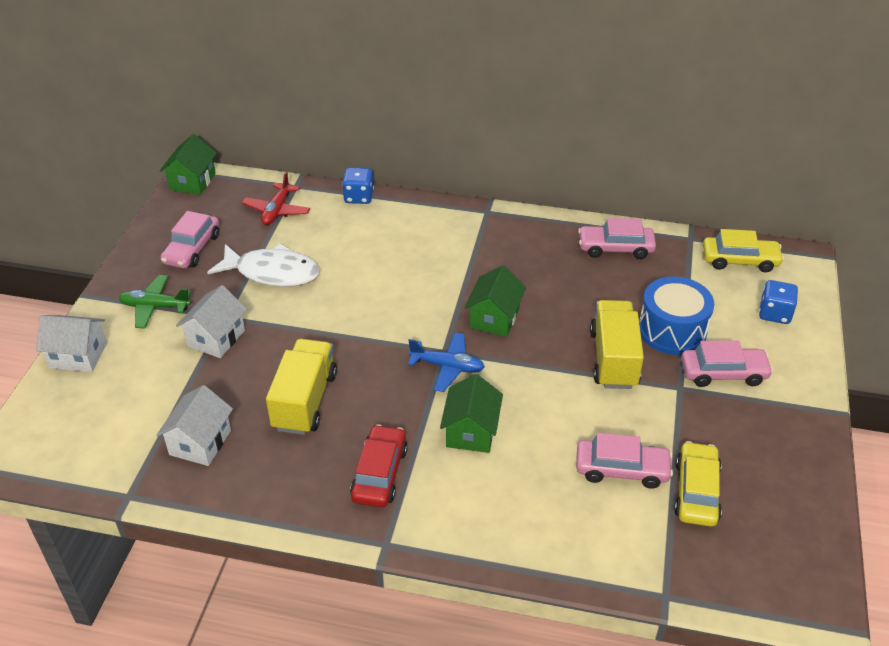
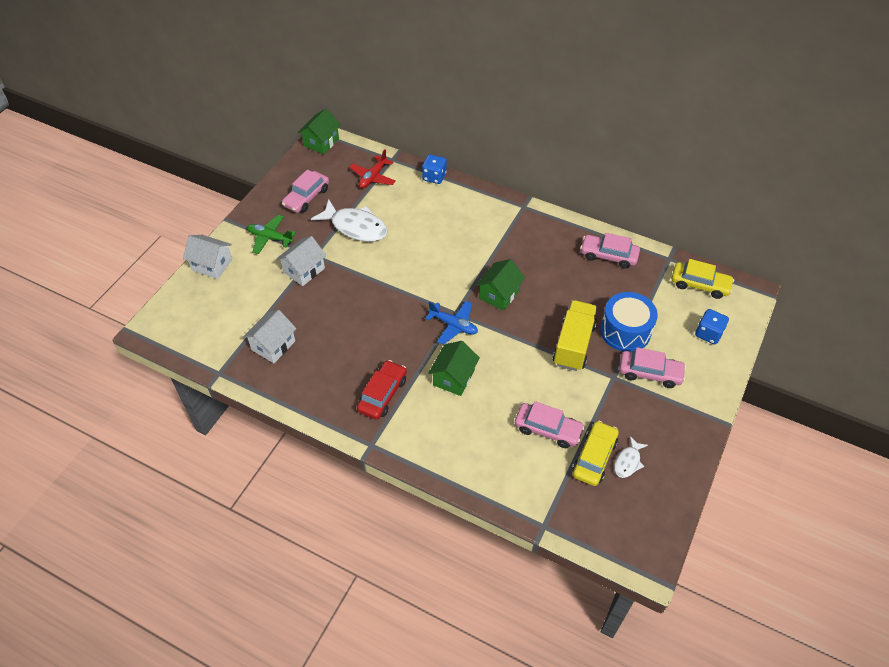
camera: 15 degrees right, 10 degrees up
(305, 401) = (349, 330): yellow truck -> none
(741, 487) = (628, 461): none -> white fish

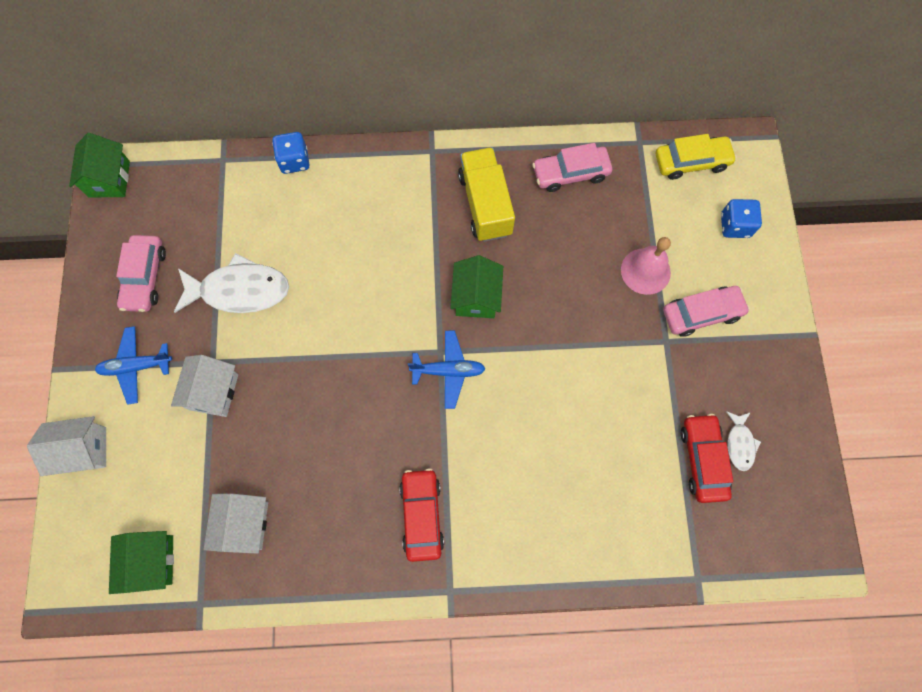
camera: 30 degrees left, 20 degrees up
(270, 238) = (136, 366): green plane -> blue plane
(373, 177) = (215, 201): red plane -> none
(454, 377) = (491, 444): green house -> green house (151, 561)
(548, 429) = (634, 452): pink car -> none
(573, 344) = (599, 321): yellow truck -> yellow truck (485, 204)
(594, 457) = (702, 459): yellow car -> red car
(625, 331) = (645, 271): blue drum -> pink bell

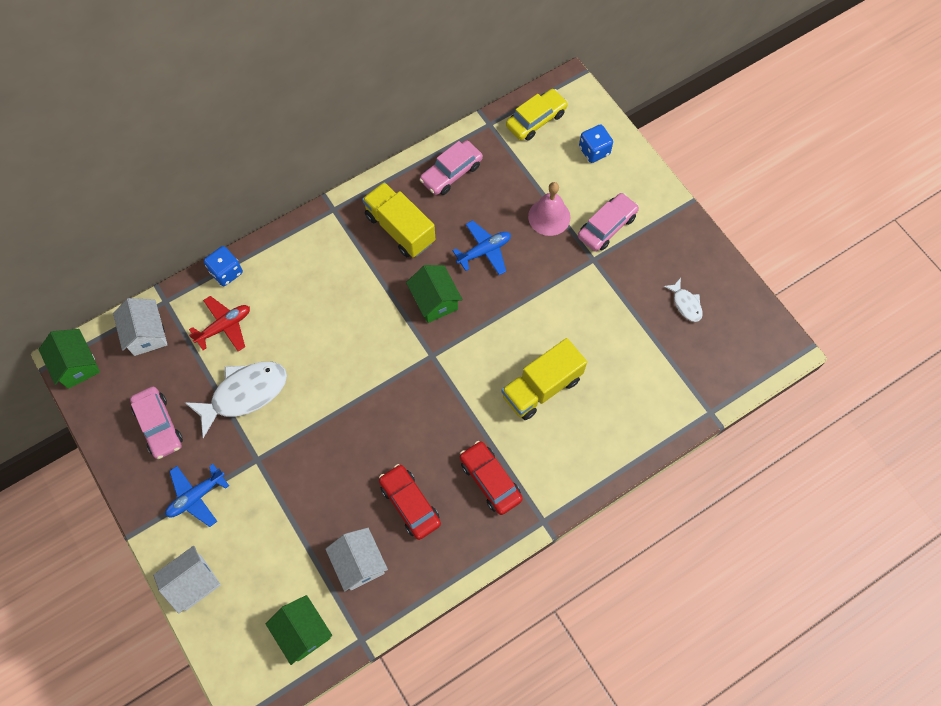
camera: 30 degrees left, 5 degrees down
(213, 392) = (272, 481): white house -> white house (146, 334)
(261, 213) = (224, 326): none -> red plane
(448, 371) = (446, 366): blue plane -> blue plane (484, 251)
(532, 447) = (541, 387): none -> yellow truck
(702, 459) = (667, 329): red car -> red car (410, 504)

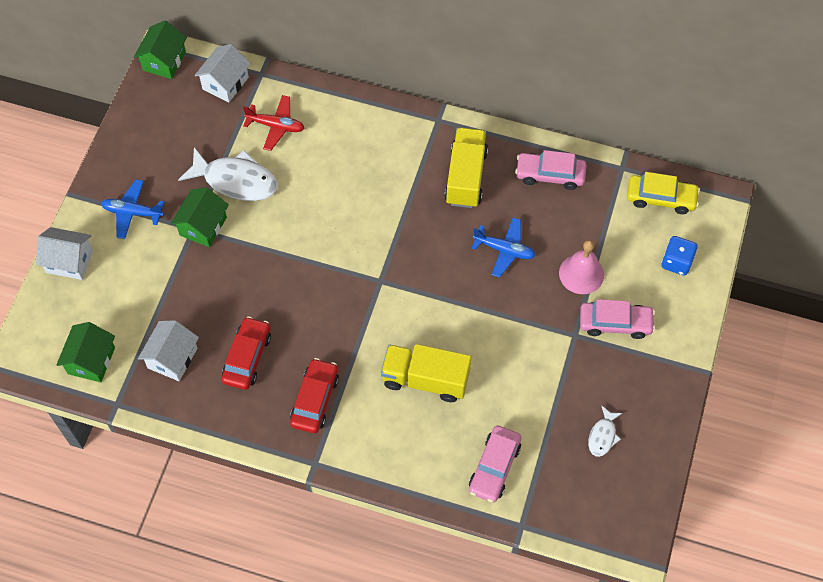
camera: 50 degrees right, 5 degrees down
(159, 425) = (164, 147): pink car -> pink car (494, 467)
(226, 272) = (319, 93): blue dice -> none
(435, 301) = (428, 248): green house -> green house (203, 226)

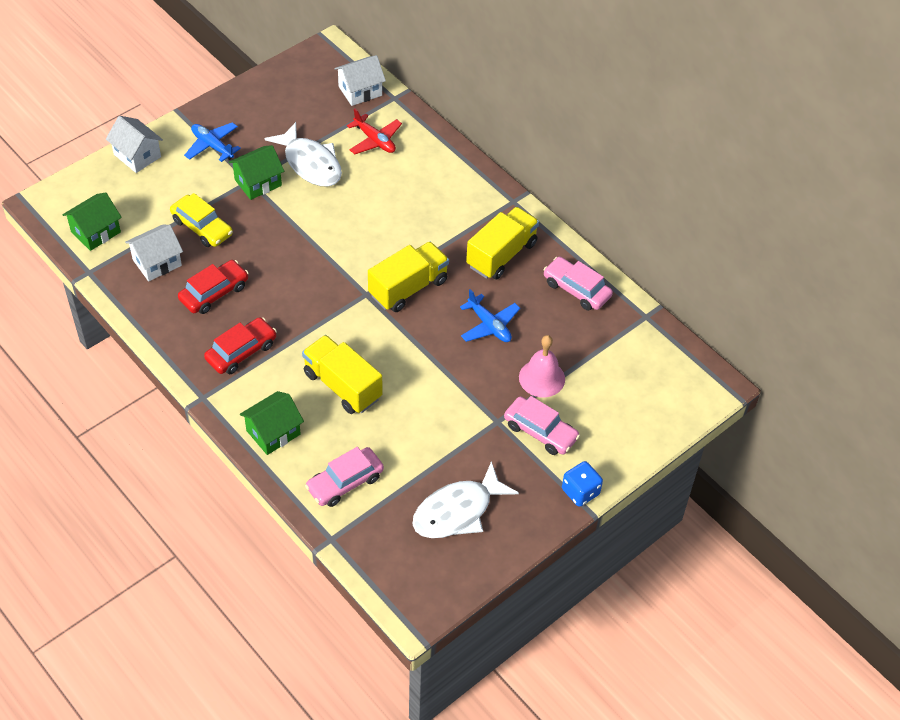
camera: 30 degrees right, 10 degrees down
(164, 61) = (325, 53): green house -> green house (273, 432)
(411, 254) = (408, 288): none -> yellow truck
(602, 435) = (457, 511): white fish -> white fish, size x2.00
(661, 198) = (662, 357): yellow car -> yellow car (202, 227)
(676, 262) = (635, 414): blue dice -> blue dice (580, 492)

